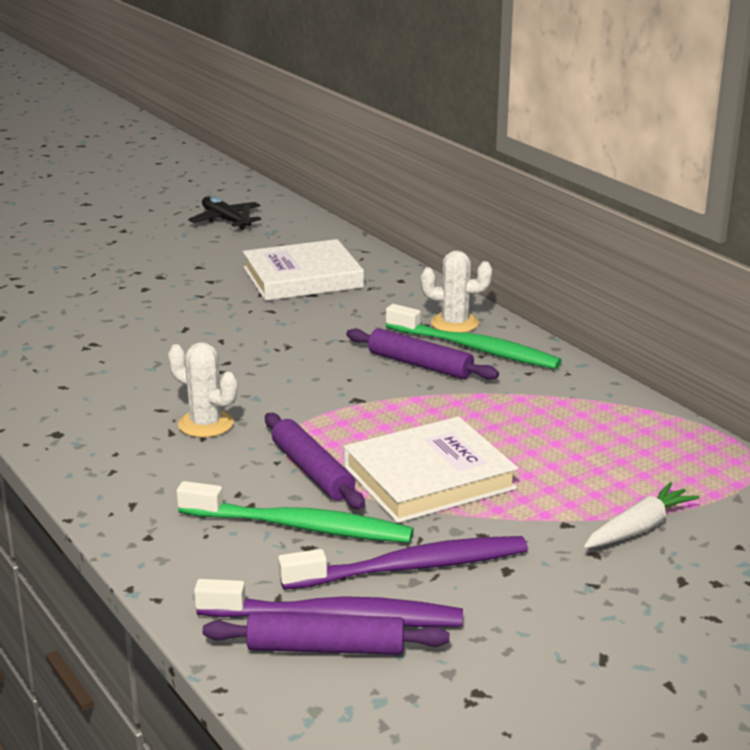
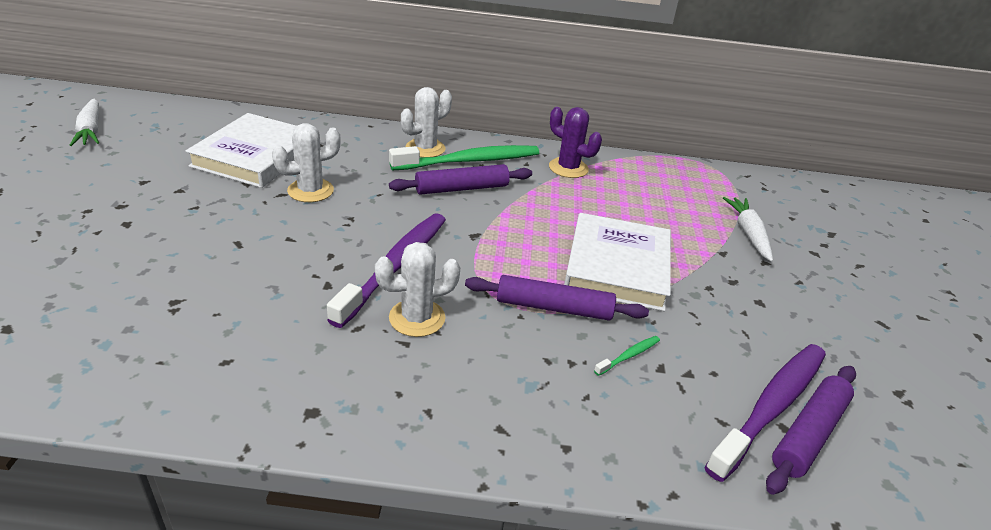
camera: 55 degrees left, 10 degrees up
(226, 220) = (91, 130): black plane -> white carrot
(295, 316) = (310, 191): none -> white cactus
(300, 526) = (629, 356): green toothbrush -> green toothbrush, size x0.40
(411, 567) = (727, 337): purple toothbrush -> purple toothbrush (395, 266)
(565, 393) = (568, 168): none -> purple cactus

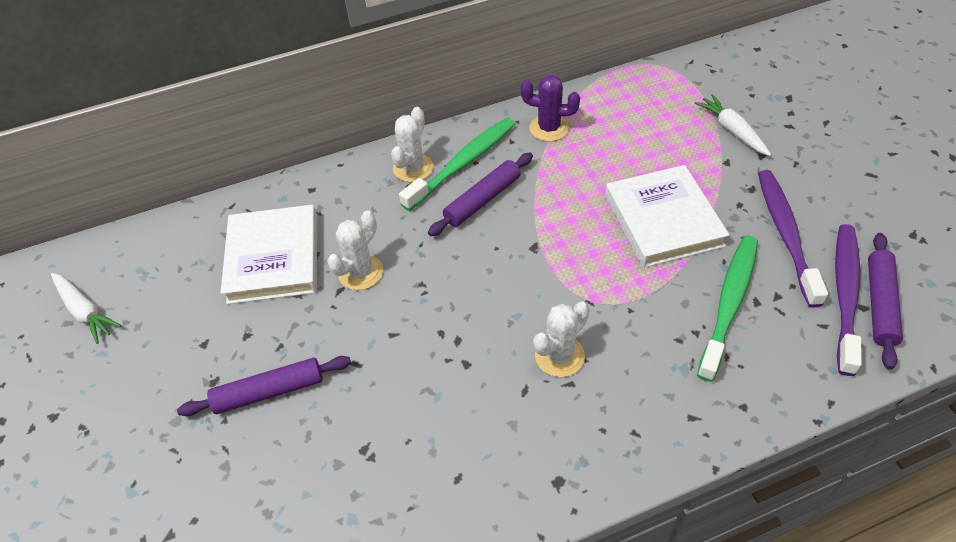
camera: 20 degrees left, 15 degrees up
(395, 266) = (501, 315): purple toothbrush -> purple toothbrush (785, 234)
(554, 307) = (647, 288): purple rolling pin -> purple rolling pin (269, 391)
(629, 356) = (729, 303): green toothbrush -> green toothbrush, size x2.47

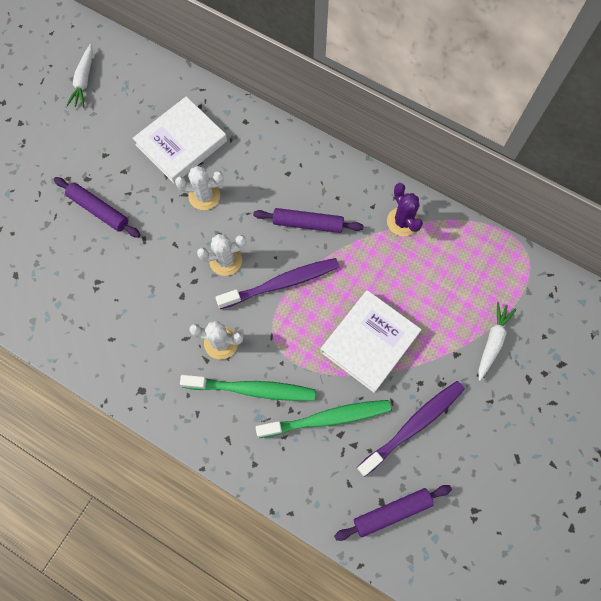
camera: 50 degrees right, 20 degrees up
(413, 168) = (304, 165): white cactus -> white cactus (225, 260)
(463, 163) = (330, 191): green toothbrush -> green toothbrush (252, 389)
(845, 294) = (385, 486): purple toothbrush -> purple toothbrush (281, 283)

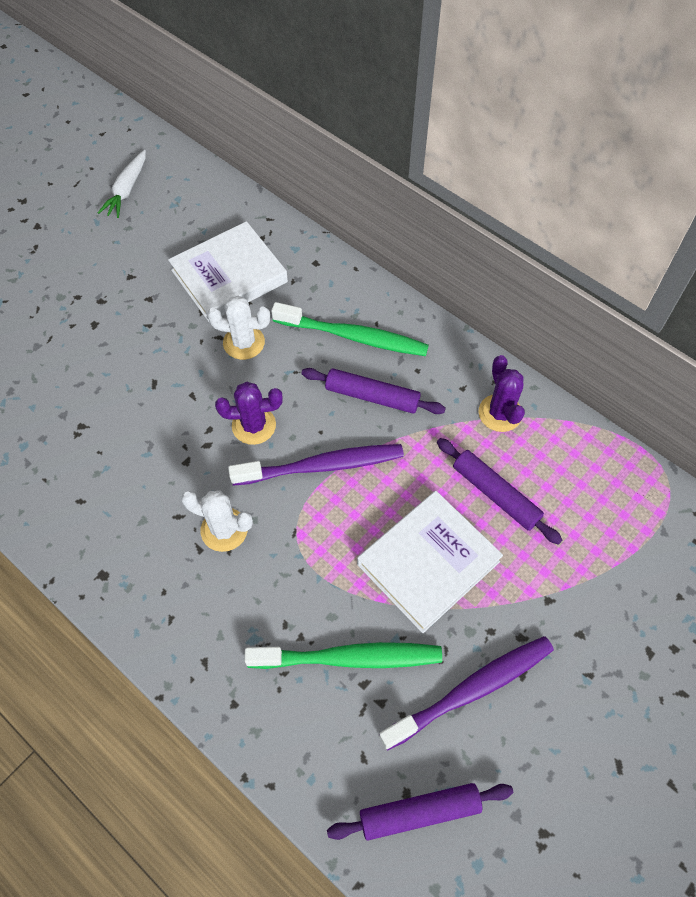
camera: 10 degrees right, 10 degrees down
(99, 210) = (106, 339): purple rolling pin -> purple rolling pin (495, 494)
(225, 260) = (254, 425): white cactus -> purple cactus
(252, 389) = (253, 599): green toothbrush -> green toothbrush (354, 336)
(492, 342) = (603, 592): white carrot -> none

